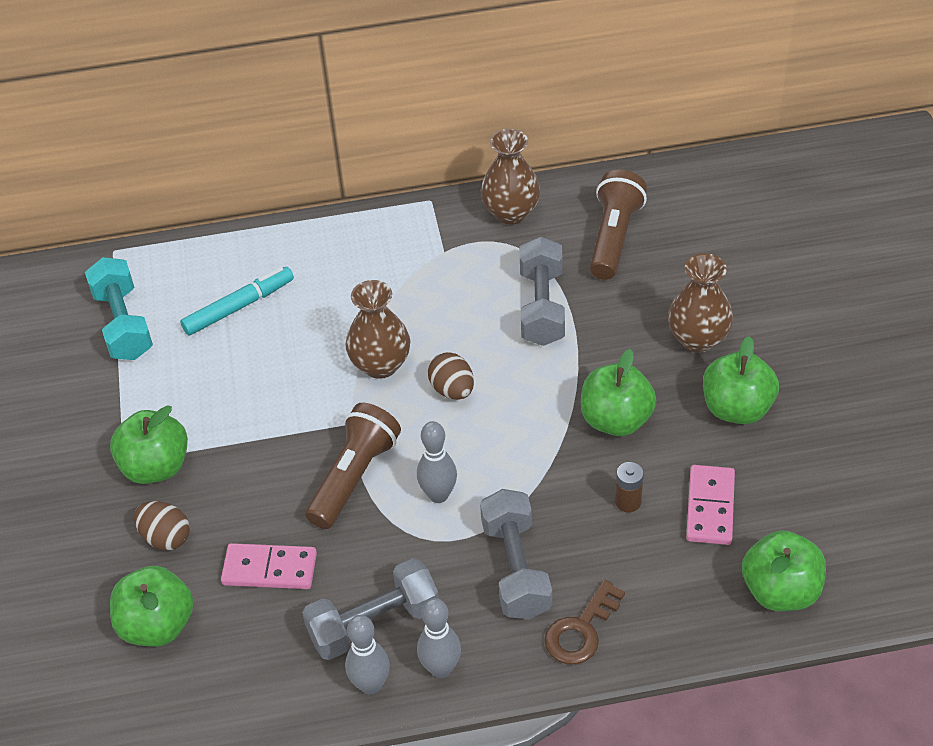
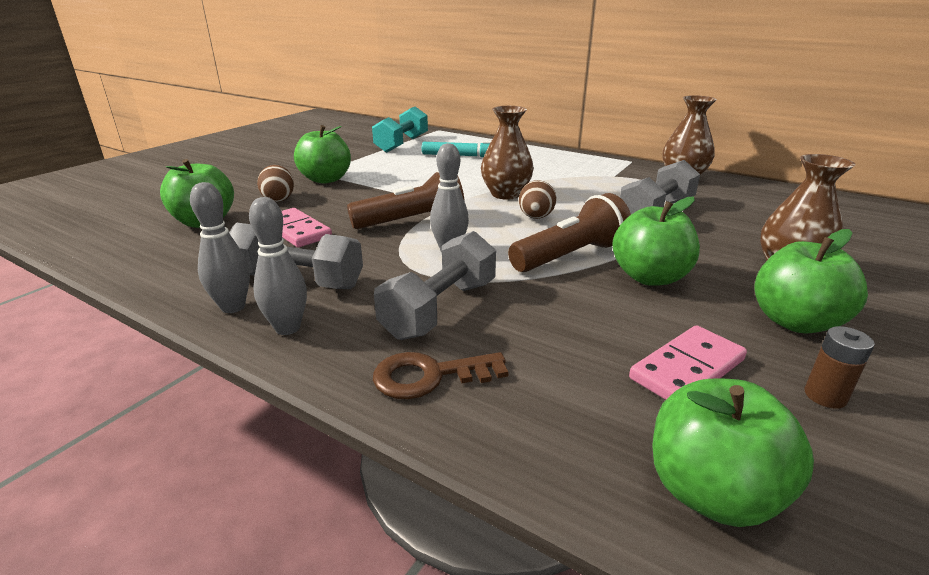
camera: 40 degrees right, 20 degrees down
(614, 237) = (757, 207): brown flashlight -> brown flashlight (570, 256)
(628, 502) = (598, 323): brown battery -> brown battery (825, 396)

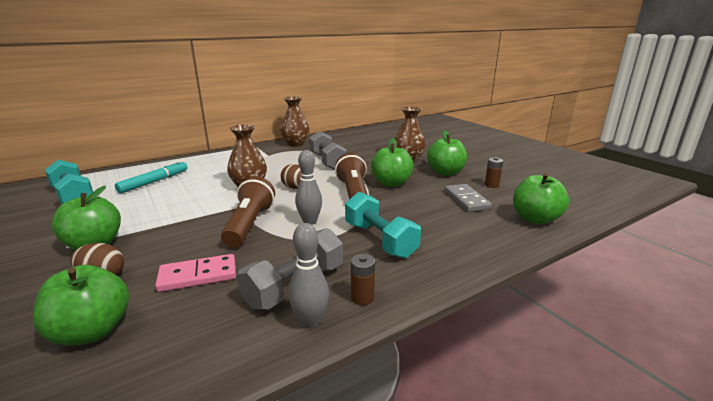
camera: 65 degrees left, 5 degrees down
(287, 328) = (362, 298): grey bowling pin -> brown battery
(429, 376) = (444, 257): brown key -> none
(440, 309) = (380, 240): grey dumbbell -> turquoise dumbbell
(687, 369) = (466, 200): pink domino -> grey domino

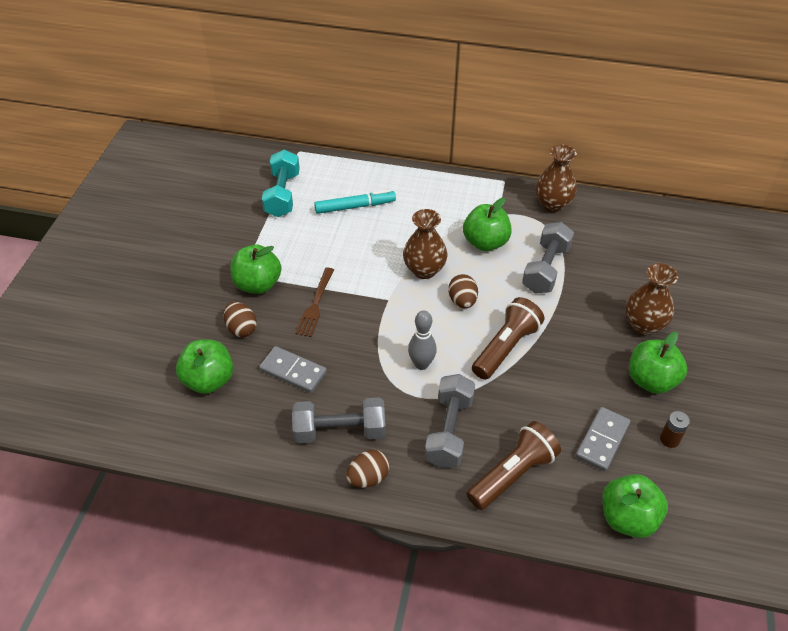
camera: 45 degrees right, 25 degrees up
(175, 232) = (315, 304): none -> brown fork
(198, 276) = (293, 371): pink domino -> grey domino
(249, 224) = (373, 333): brown flashlight -> brown flashlight (513, 474)
(310, 321) = (318, 470): grey bowling pin -> none
(362, 298) = (368, 477): brown battery -> brown egg
(380, 240) = (449, 431): turquoise dumbbell -> grey dumbbell
(391, 183) = (562, 358): green apple -> green apple (485, 242)

